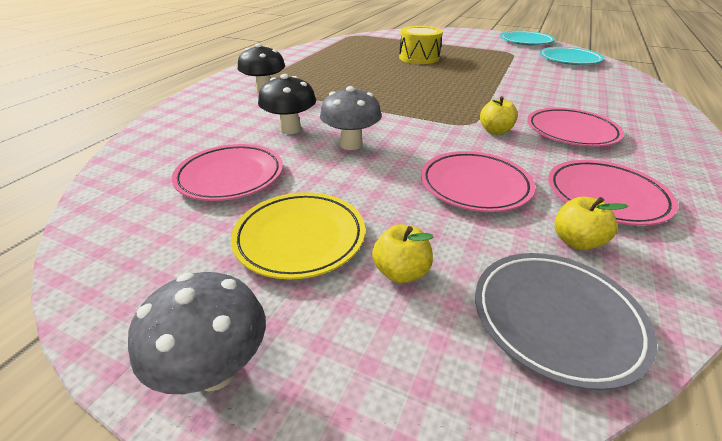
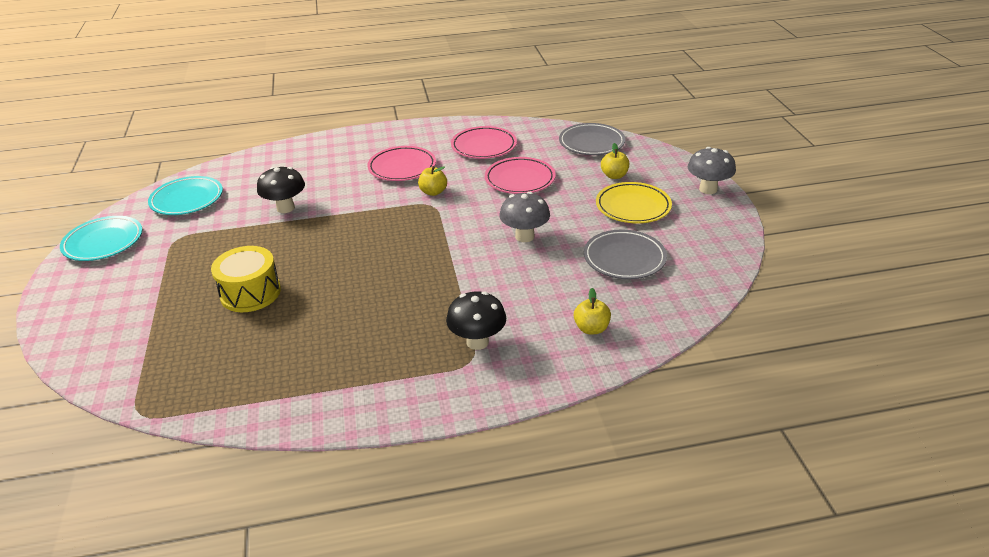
camera: 125 degrees left, 0 degrees up
(230, 177) = (624, 258): pink plate -> grey plate
(290, 129) = (536, 274): black mushroom -> black mushroom (285, 208)
(576, 241) = (536, 147): yellow apple -> yellow apple (591, 328)

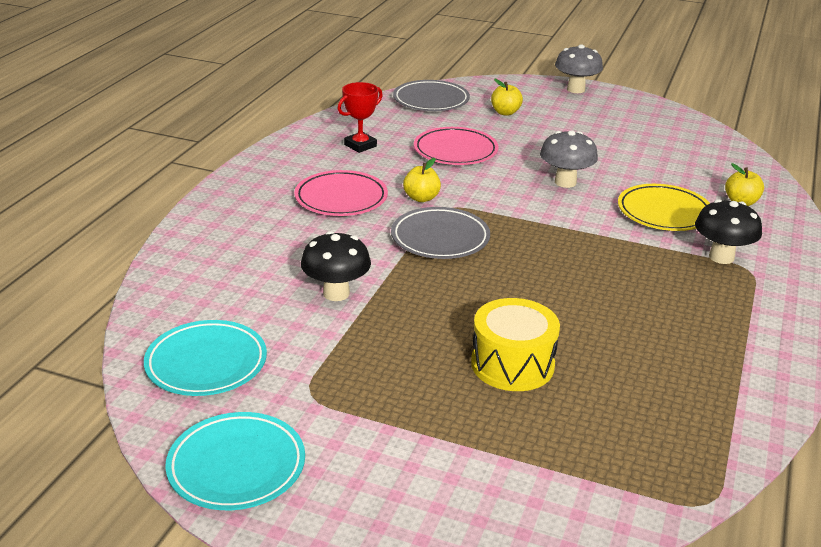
camera: 60 degrees left, 5 degrees down
(484, 146) = (360, 145): pink plate -> red trophy
(624, 258) = (648, 155): grey plate -> grey plate (440, 238)
(633, 207) = (568, 124): yellow plate -> yellow plate (664, 213)

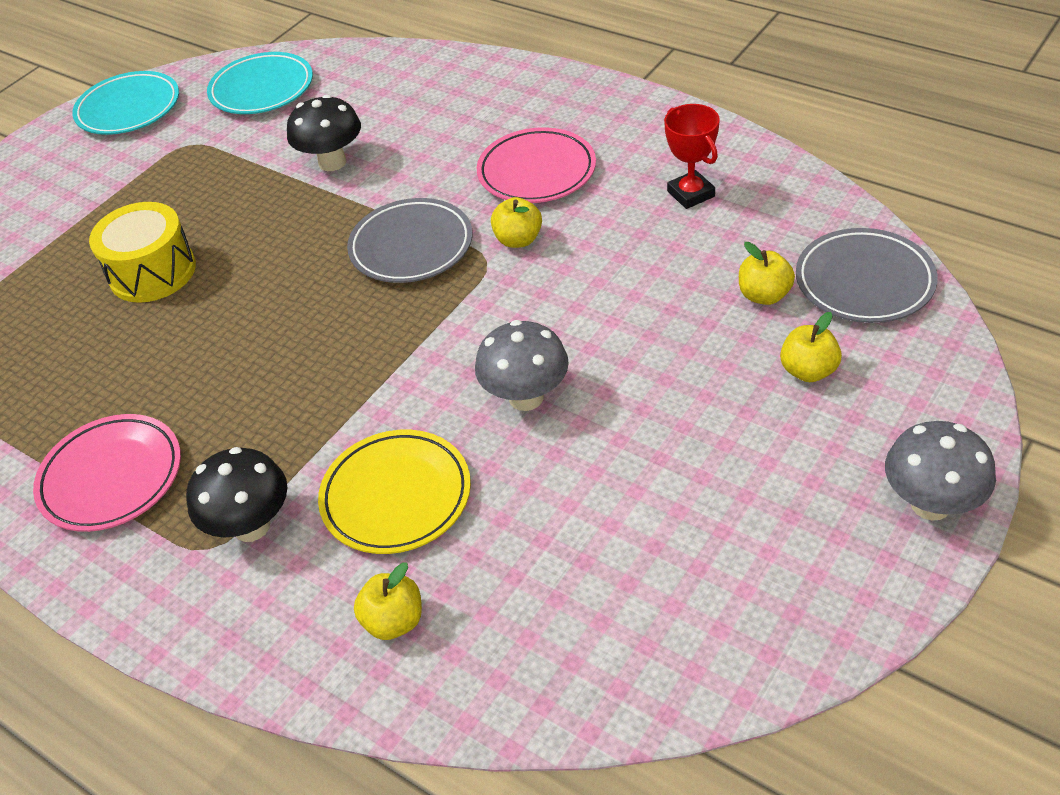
camera: 110 degrees right, 15 degrees up
(451, 123) = (764, 295): none -> yellow apple
(455, 151) = (657, 288): pink plate -> pink plate (111, 477)

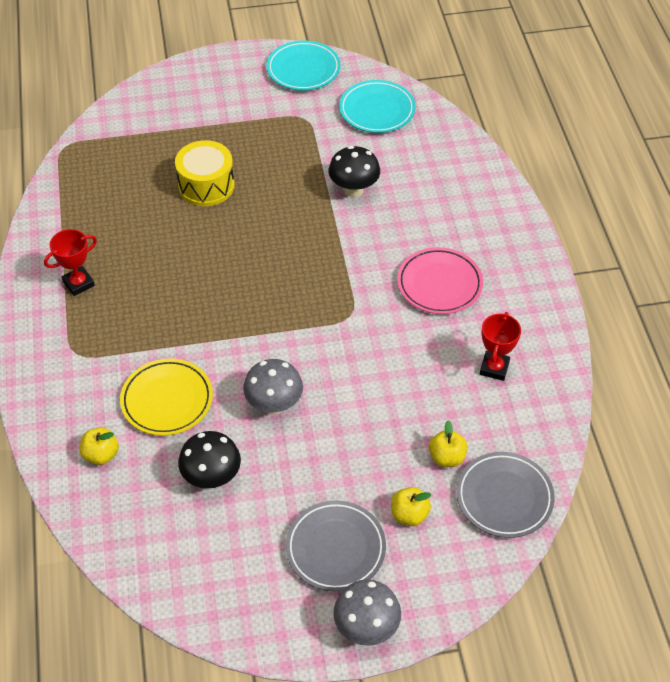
camera: 40 degrees right, 5 degrees up
(111, 477) = (78, 283): pink plate -> red trophy
(251, 526) = (101, 359): black mushroom -> black mushroom (212, 478)
(411, 246) = (328, 275): grey plate -> grey plate (335, 548)
(518, 240) = (379, 317): yellow apple -> none

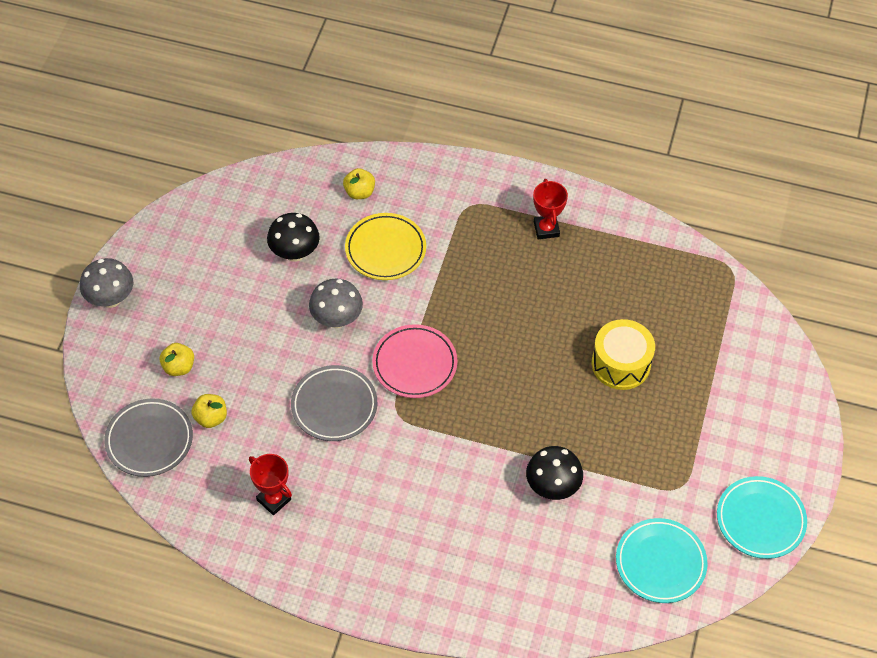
camera: 115 degrees right, 5 degrees up
(335, 548) = (184, 307): grey plate -> grey plate (334, 406)
(439, 284) = (392, 503): pink plate -> pink plate (414, 364)

